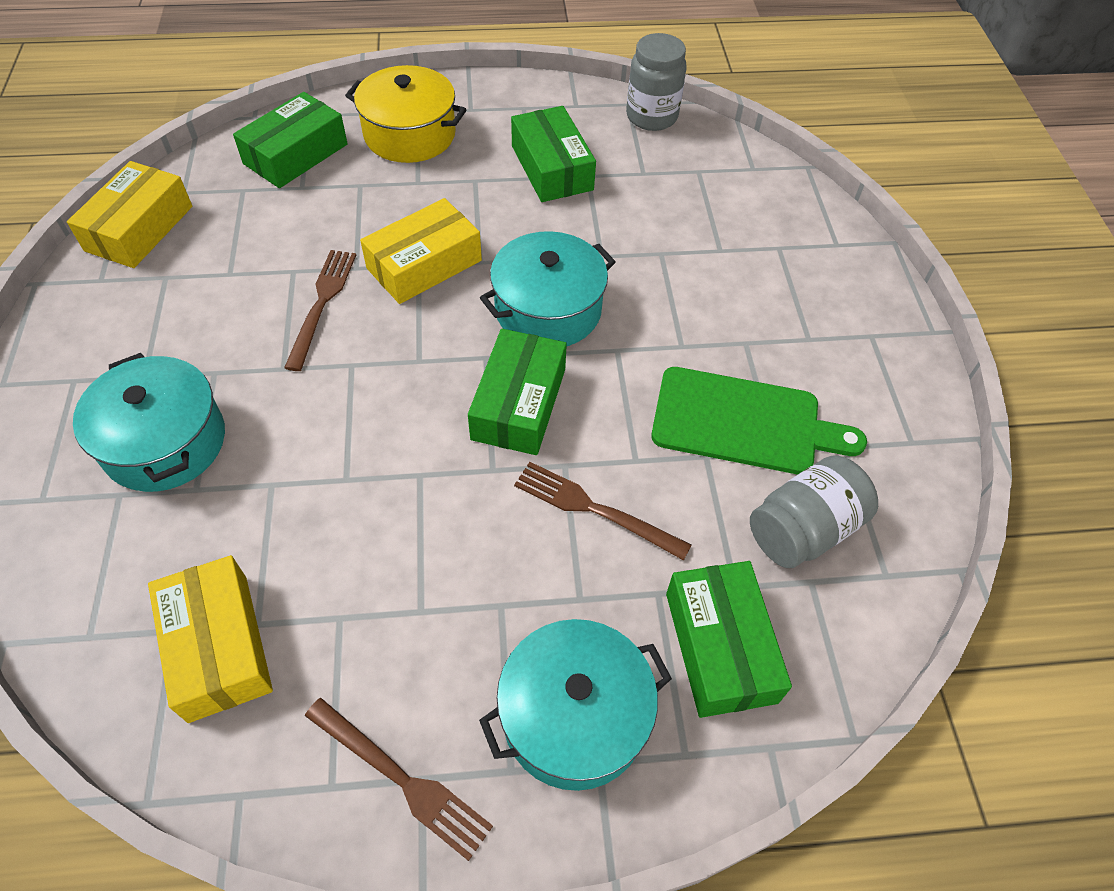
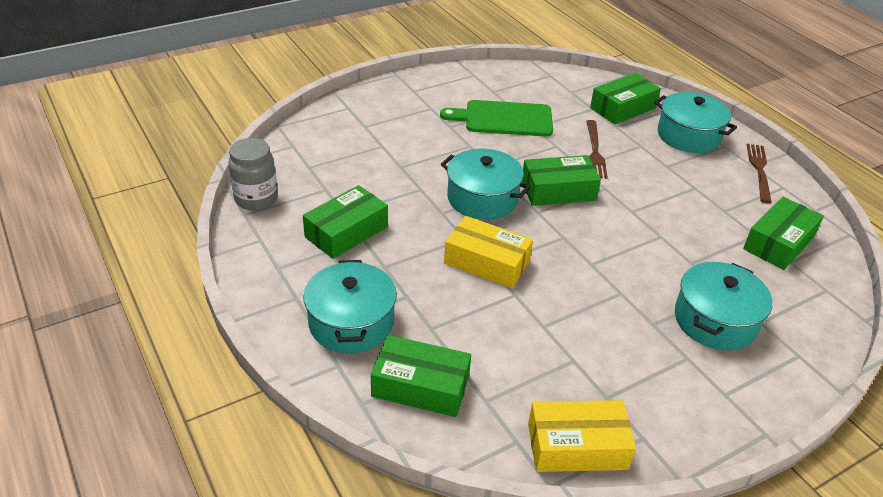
camera: 115 degrees left, 15 degrees down
(218, 646) = (778, 243): yellow box -> green box
(322, 304) = (558, 297): brown fork -> none
(410, 134) = (351, 322): yellow pot -> turquoise pot
(744, 422) = (504, 119): green cutting board -> green cutting board turned 75 degrees counterclockwise
(803, 529) = (548, 96): grey jar -> none

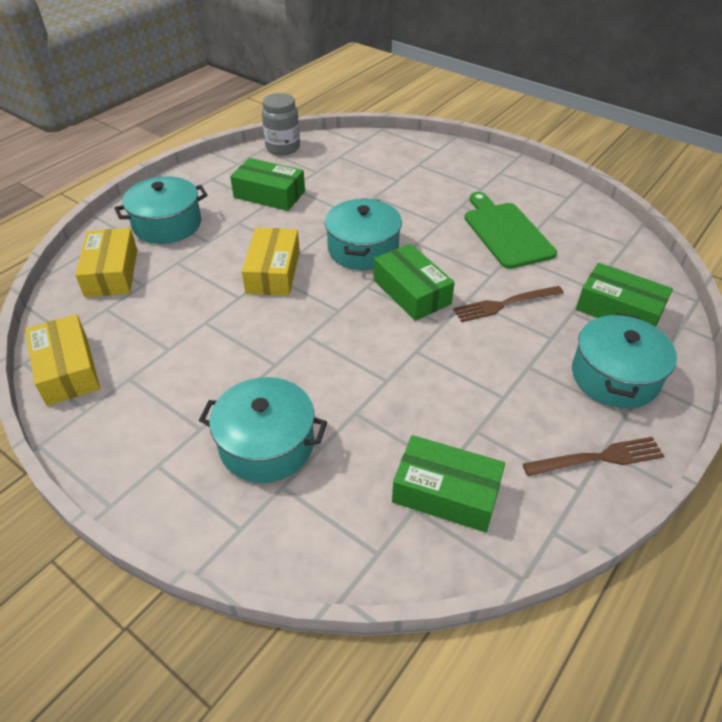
camera: 70 degrees right, 5 degrees up
(420, 386) = (112, 273): green box -> yellow box

